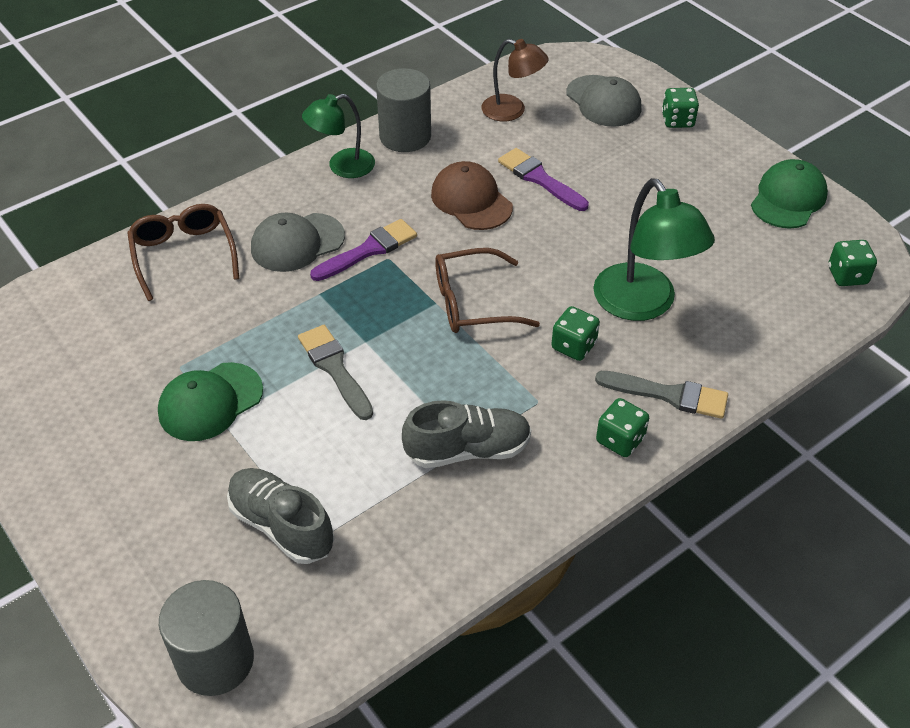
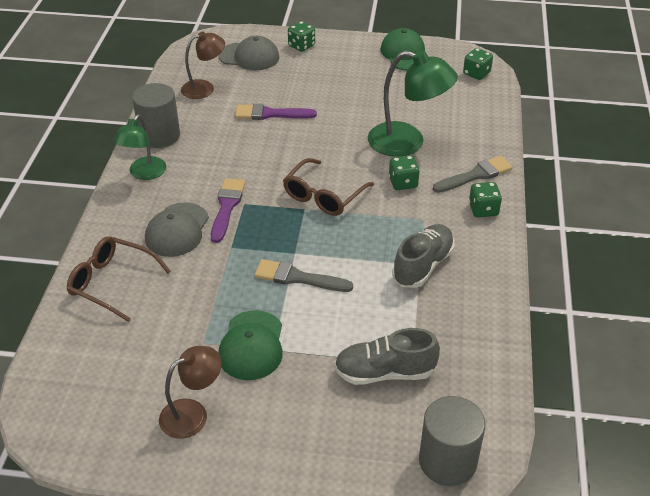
camera: 45 degrees left, 5 degrees down
(88, 424) = (192, 413): none -> brown lamp
(471, 200) = (248, 146): brown cap -> none

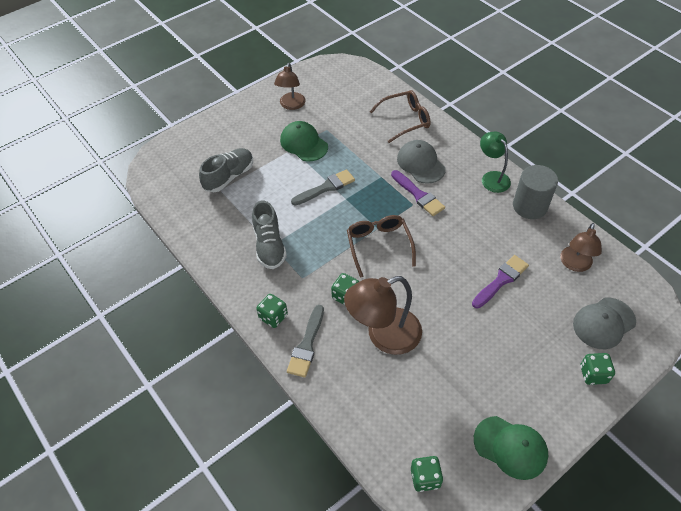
camera: 135 degrees right, 10 degrees up
(407, 142) = (384, 336): green lamp -> brown lamp
(447, 461) = (164, 163): grey cylinder -> none

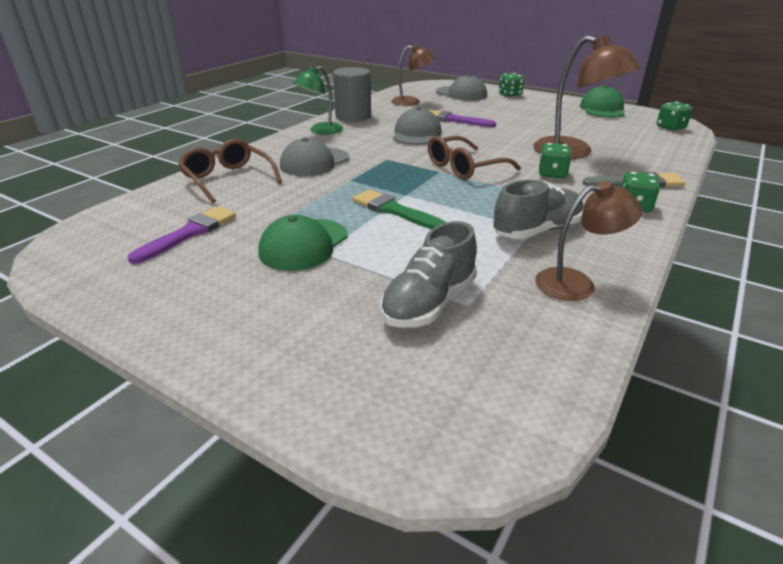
camera: 110 degrees left, 20 degrees down
(229, 177) = (429, 303): grey shoe -> grey shoe turned 75 degrees counterclockwise
(291, 105) = (193, 278): brown lamp -> brown lamp (576, 283)
(326, 187) = (394, 210): grey brush -> green brush
(418, 195) = (370, 158): purple brush -> purple brush (189, 233)
(467, 239) = (416, 134): none -> grey cap

